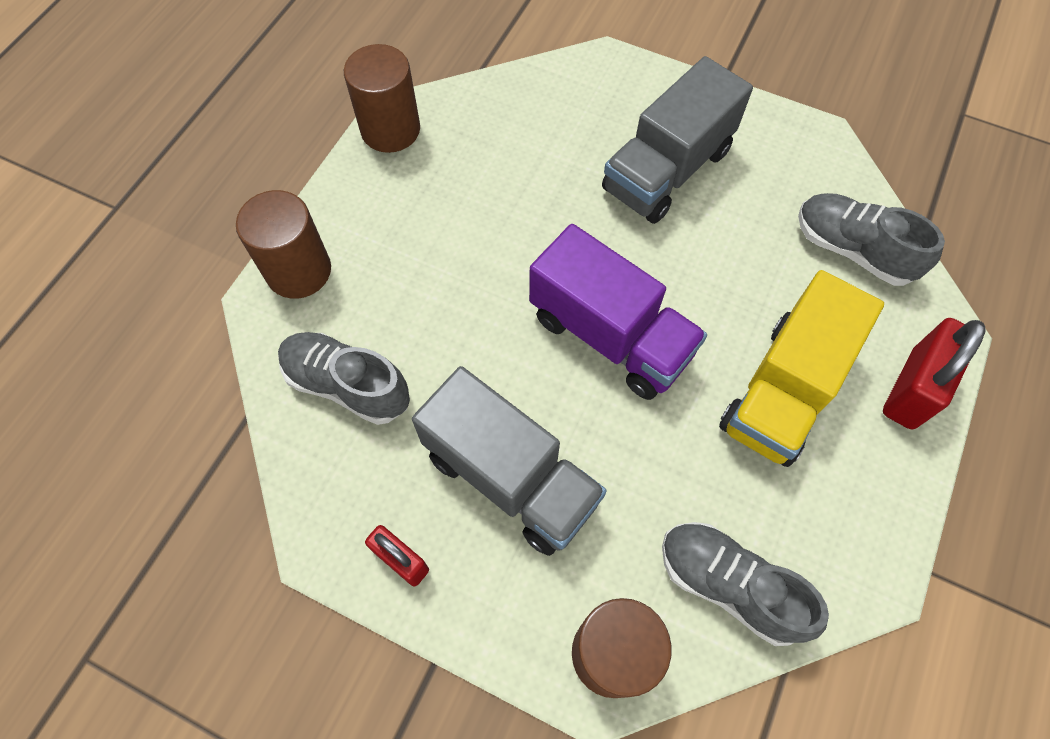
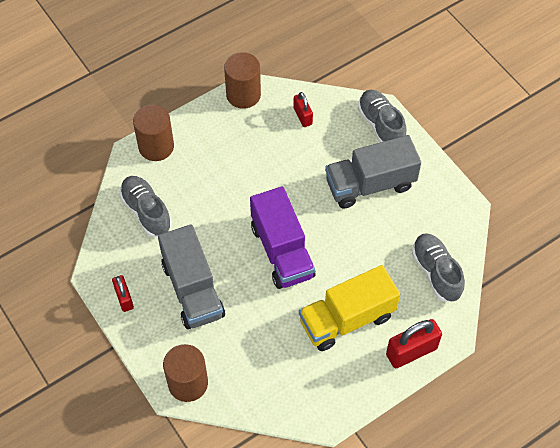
camera: 30 degrees right, 5 degrees down
(501, 120) = (302, 116): none -> red padlock
(729, 585) = (258, 385): grey shoe -> grey shoe (381, 125)

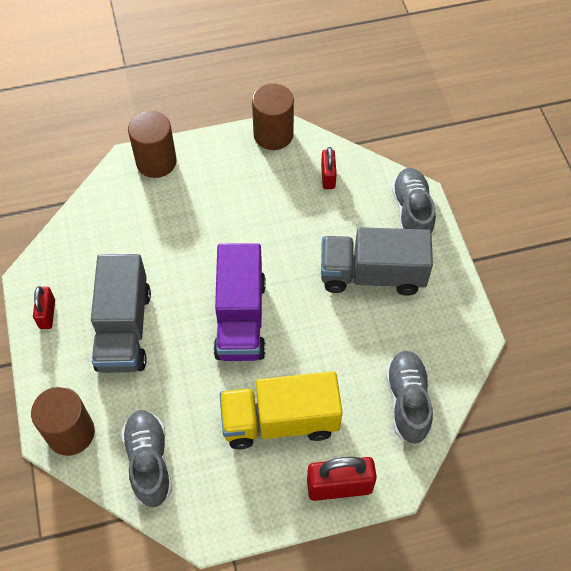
camera: 20 degrees right, 0 degrees up
(146, 211) = (114, 228): grey shoe -> grey shoe (149, 462)

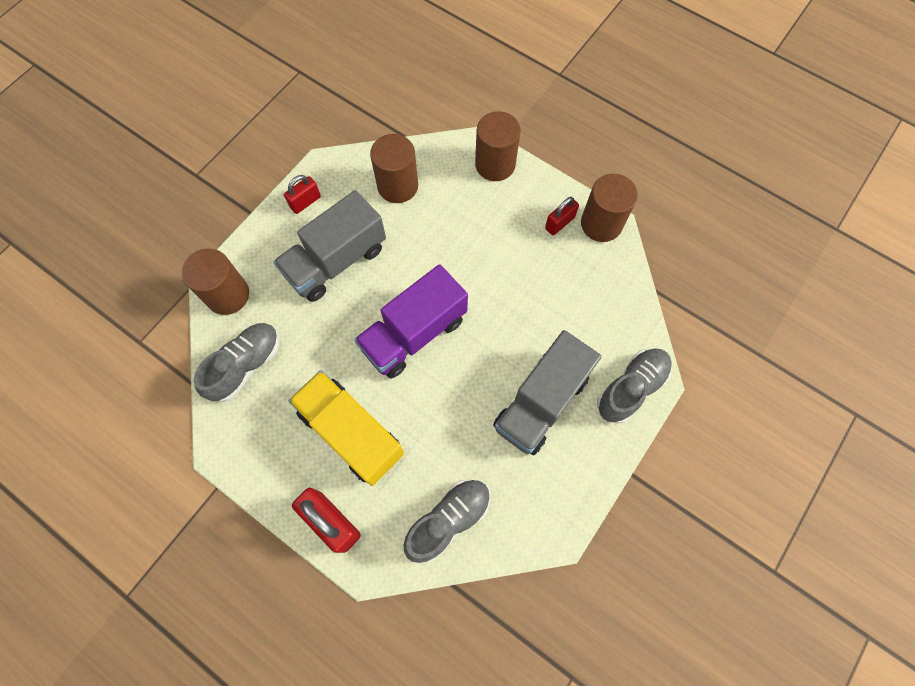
camera: 50 degrees right, 10 degrees up
(104, 238) = (397, 186): none -> brown cylinder
(328, 176) = (602, 295): red padlock -> red padlock (559, 223)
(372, 274) = (541, 402): grey truck -> grey truck turned 105 degrees counterclockwise

